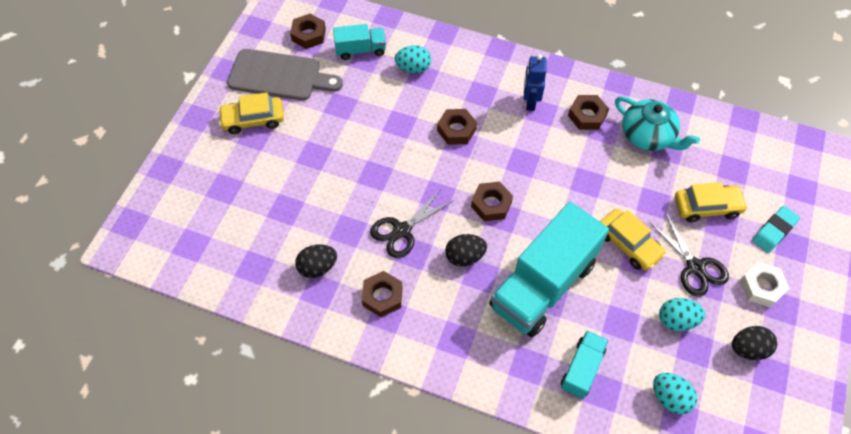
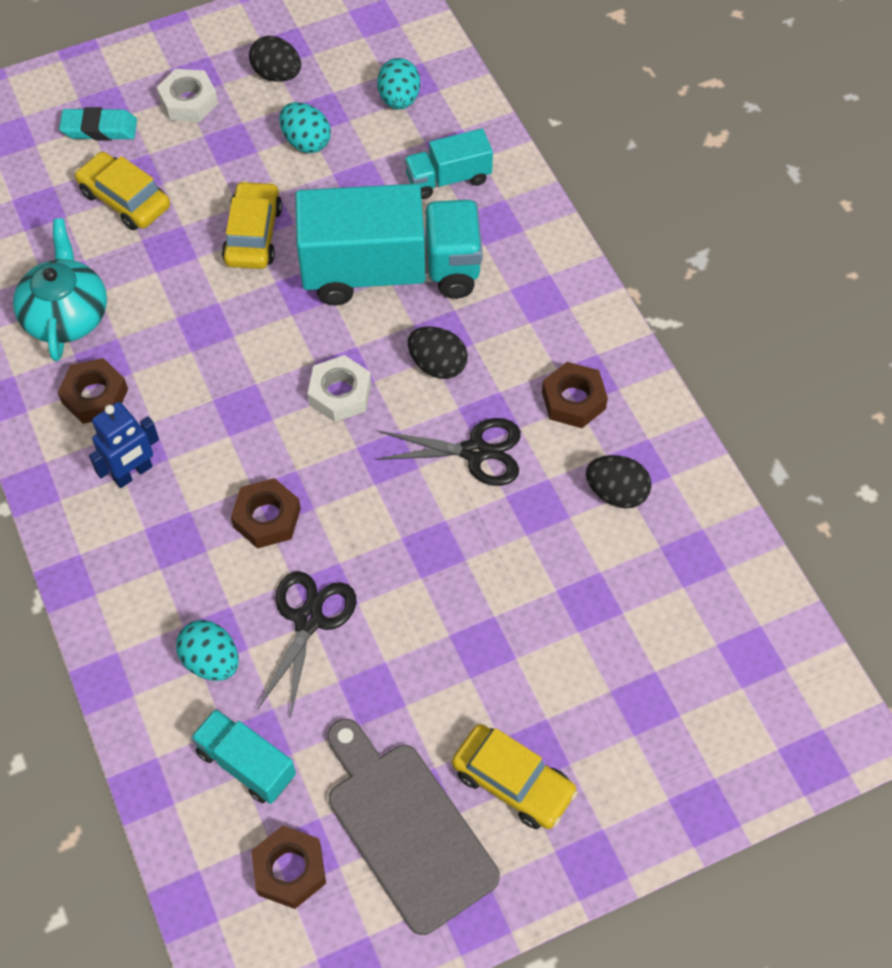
camera: 135 degrees left, 0 degrees up
(491, 204) = (340, 394): brown nut -> white nut
(695, 267) = (221, 164): black scissors -> black scissors (308, 620)

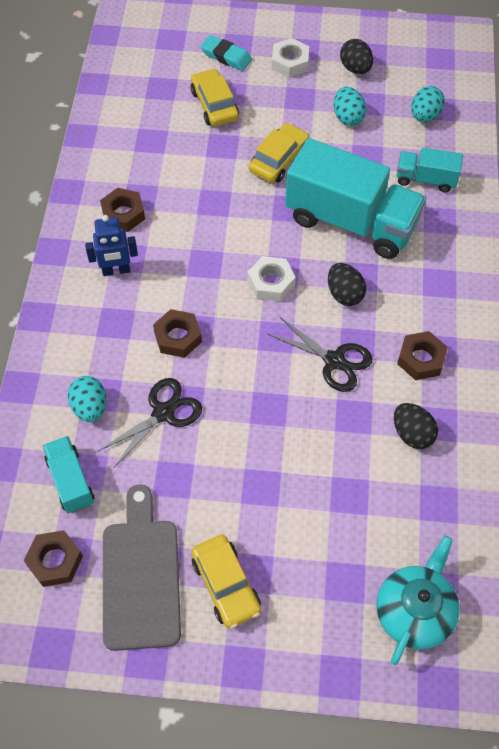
camera: 30 degrees right, 0 degrees up
(66, 314) = (137, 158): turquoise teapot -> turquoise teapot (415, 611)

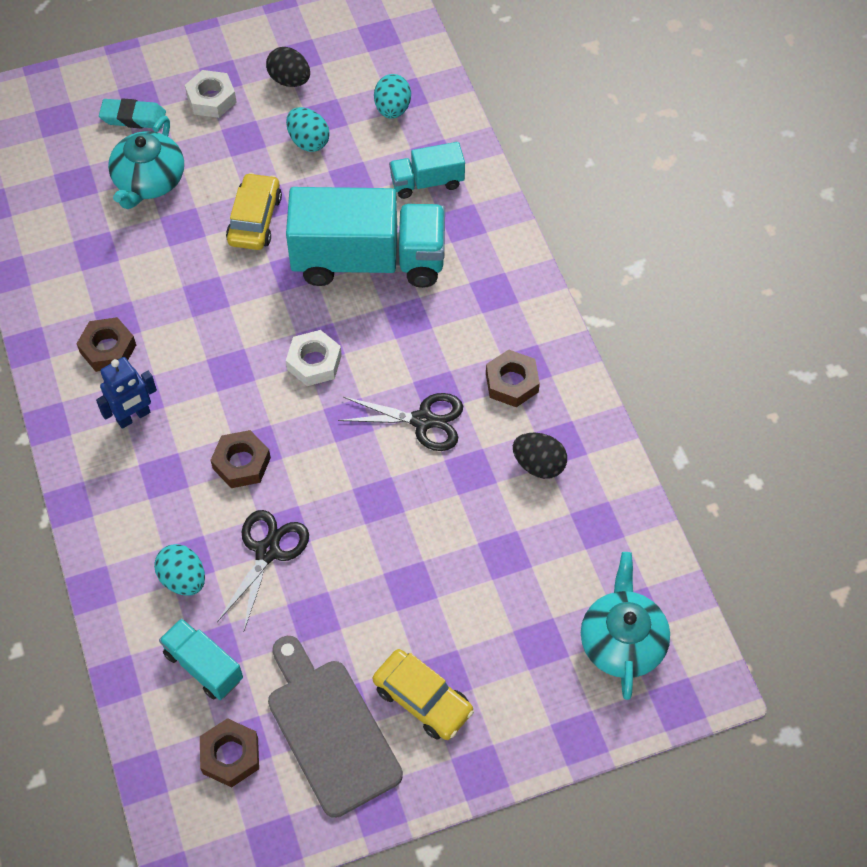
camera: 25 degrees left, 0 degrees up
(214, 105) = (149, 181): yellow car -> turquoise teapot
(344, 294) = (399, 344): black egg -> none

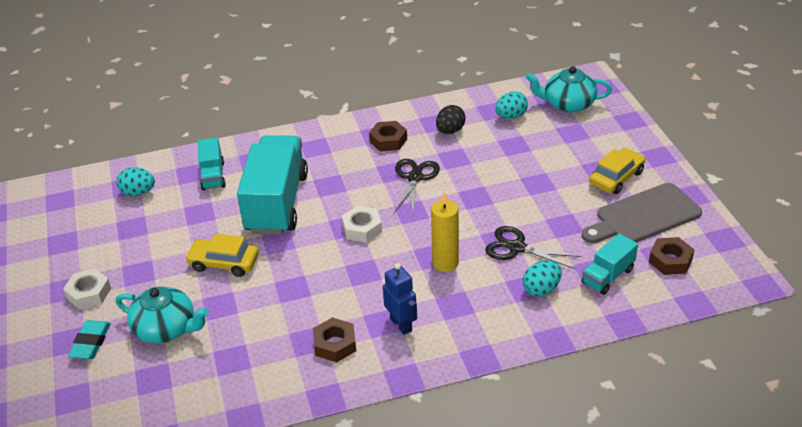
camera: 85 degrees left, 20 degrees down
(241, 463) = (445, 263): brown nut -> yellow candle
(289, 80) = (87, 247): black egg -> none
(308, 141) = (154, 236): turquoise egg -> turquoise egg (511, 116)

